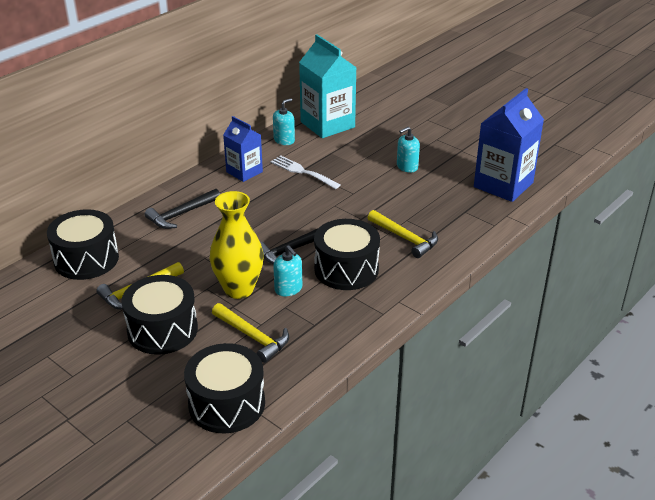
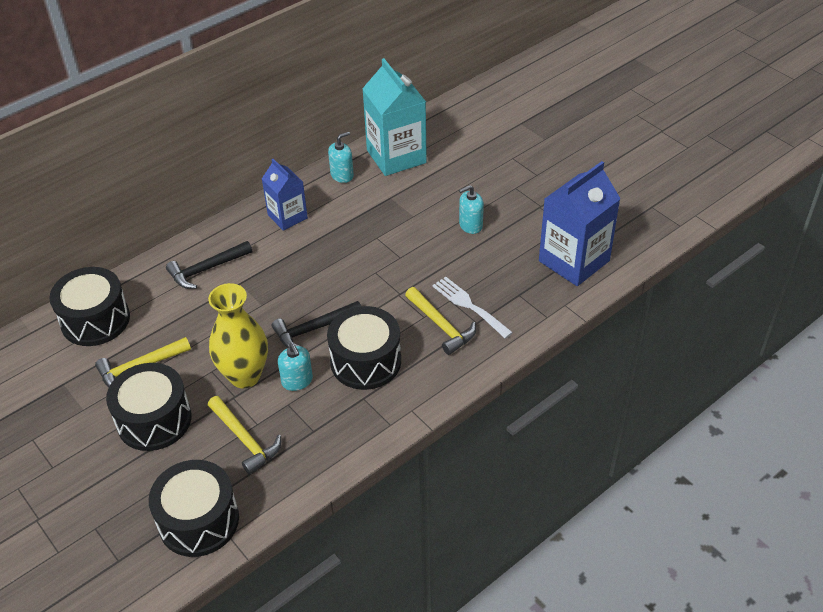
camera: 10 degrees right, 10 degrees up
(302, 172) = (351, 222): white fork -> white fork (469, 305)

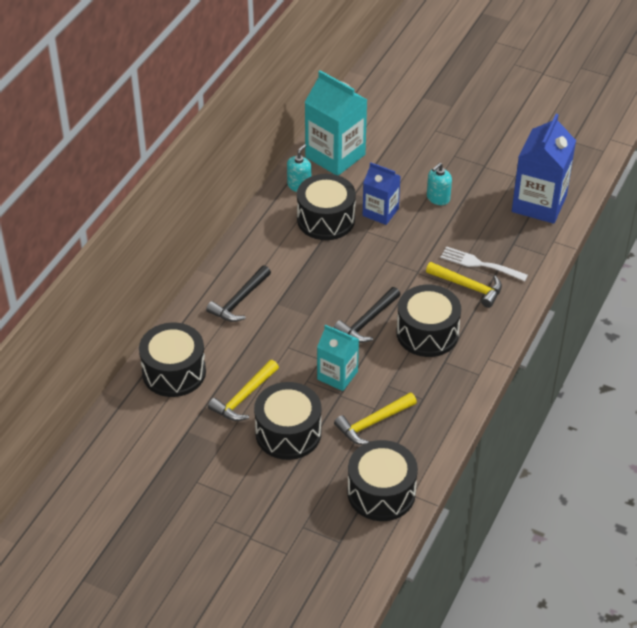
camera: 25 degrees left, 0 degrees up
(245, 376) = (337, 375): yellow vase -> turquoise carton
(245, 439) = (373, 423): yellow hammer -> yellow hammer turned 120 degrees clockwise
(287, 216) = (277, 235): blue carton -> blue carton (380, 212)
(297, 381) = (383, 365): turquoise soap dispenser -> none
(344, 215) = (326, 219): none -> black drum

